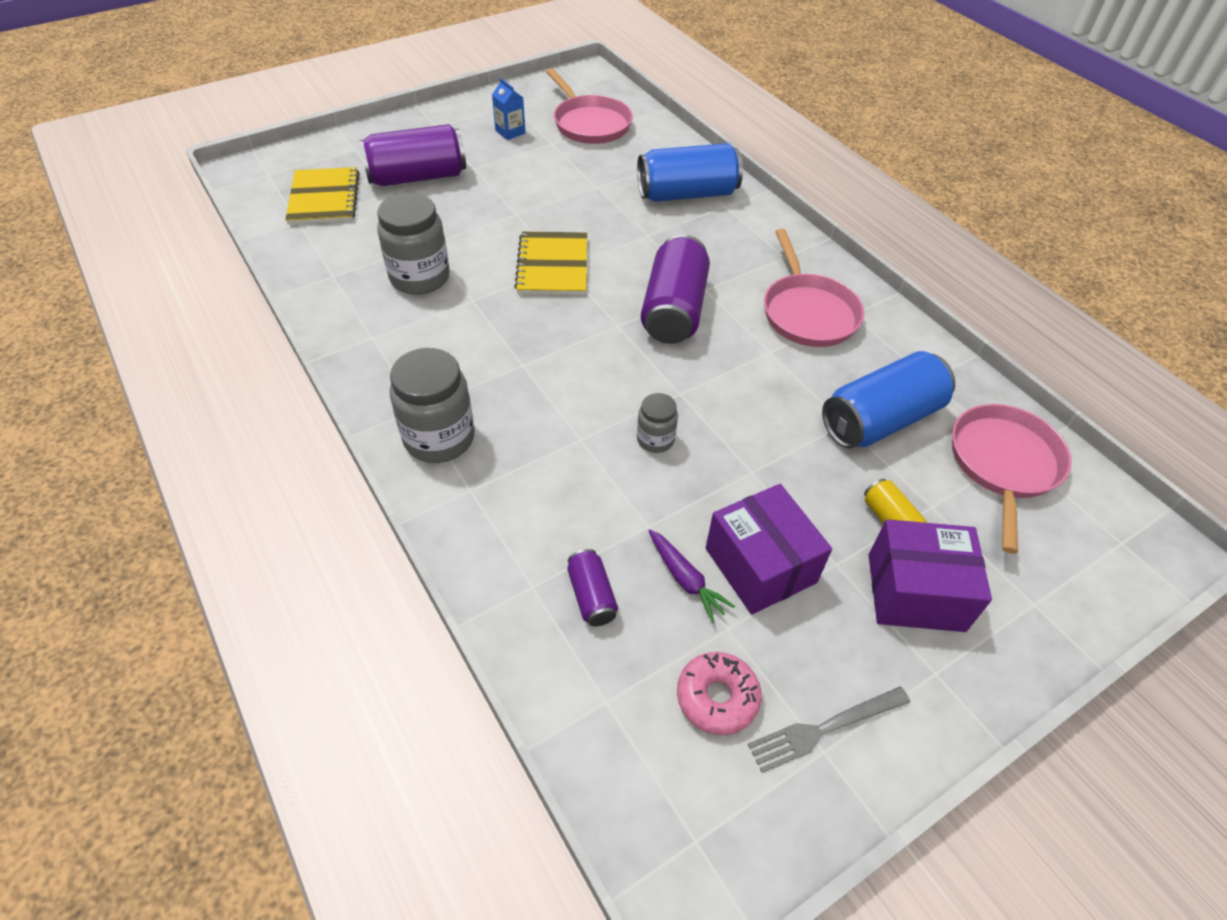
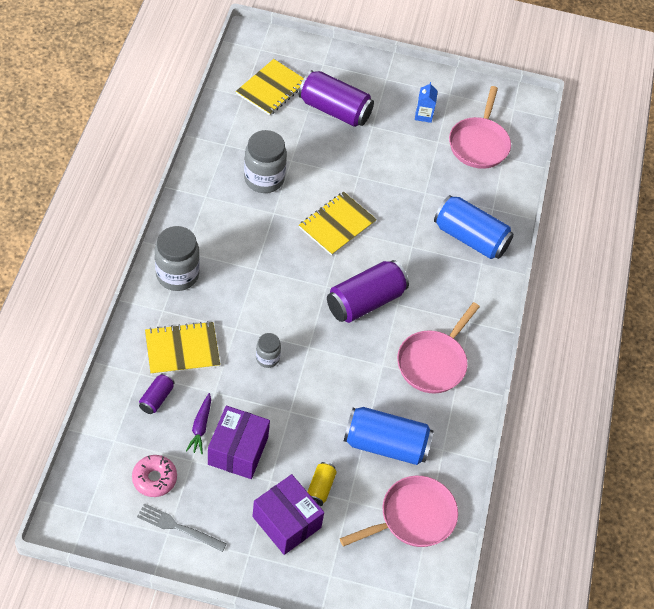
camera: 40 degrees right, 5 degrees up
(550, 513) = (182, 350): none -> yellow notebook

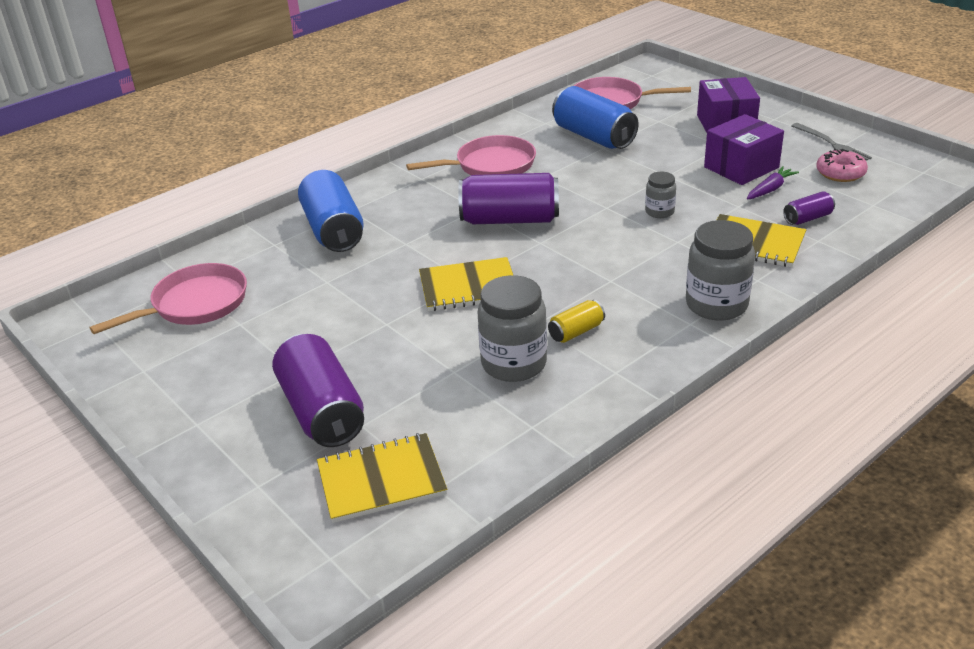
camera: 135 degrees left, 20 degrees down
(320, 488) = (678, 132): yellow can -> yellow can (576, 332)
(423, 115) = (213, 359): blue carton -> none

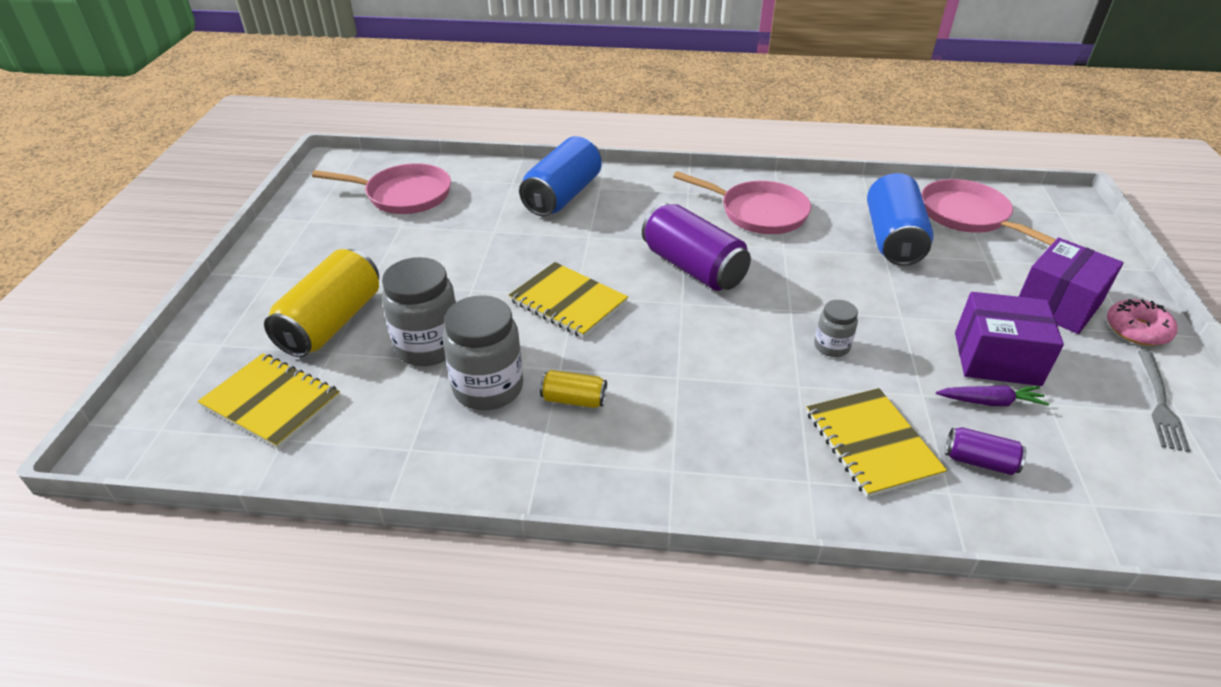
camera: 45 degrees right, 5 degrees up
(322, 411) = (332, 323): purple can -> yellow can
(716, 305) = (726, 473): grey jar -> grey jar (428, 346)
(840, 173) = (1113, 441): pink donut -> pink donut (1137, 330)

